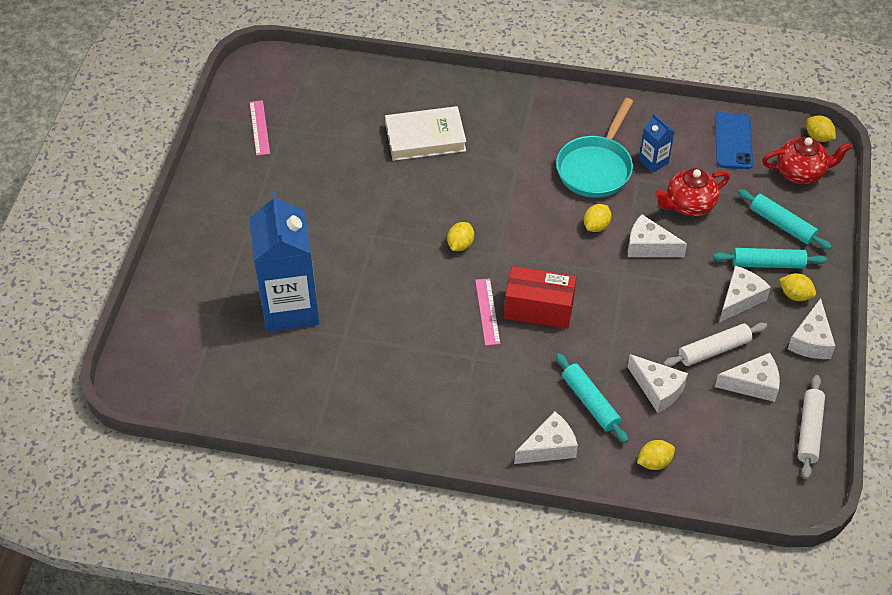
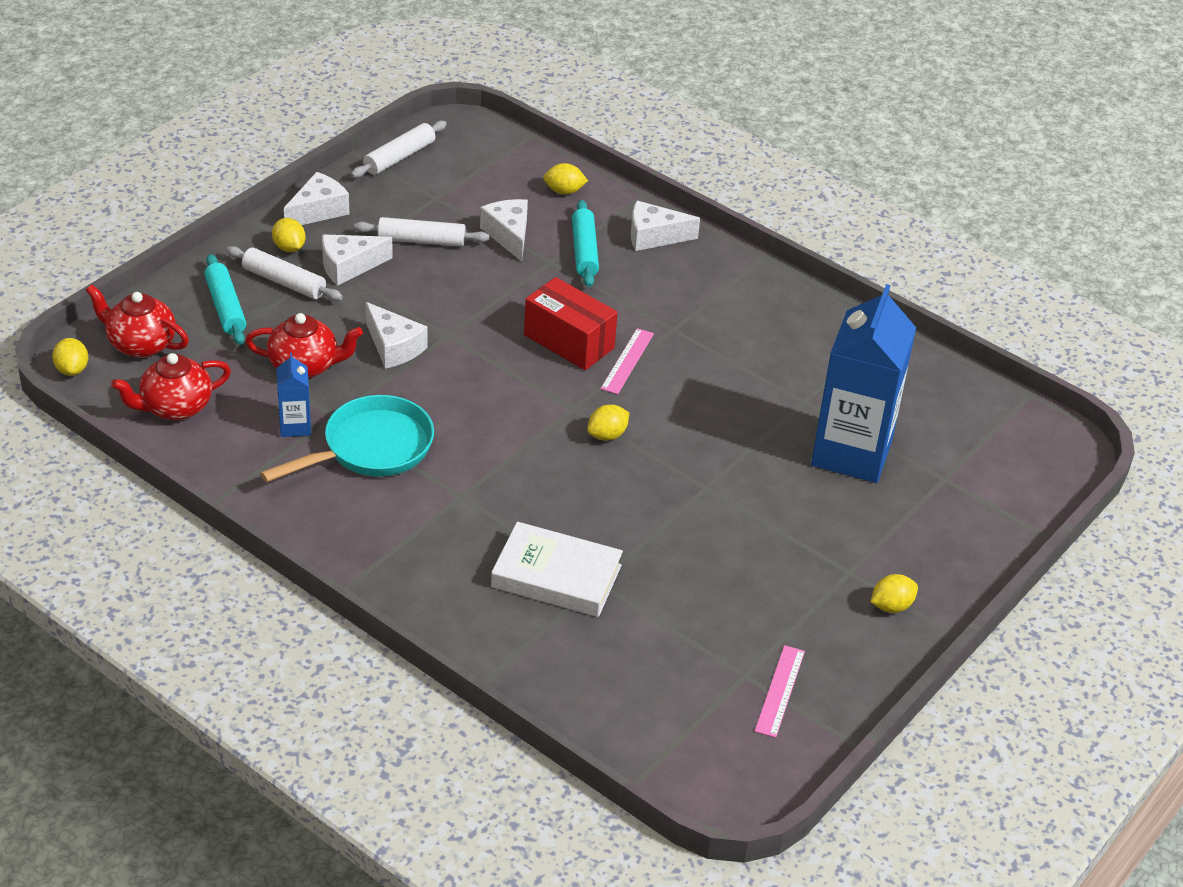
camera: 155 degrees left, 10 degrees down
(596, 226) = (432, 389): yellow lemon -> yellow lemon (891, 606)
(733, 141) = (175, 407): blue phone -> red teapot
(753, 384) = (413, 204): white cheese -> none
(767, 263) = (284, 282): turquoise rolling pin -> white rolling pin

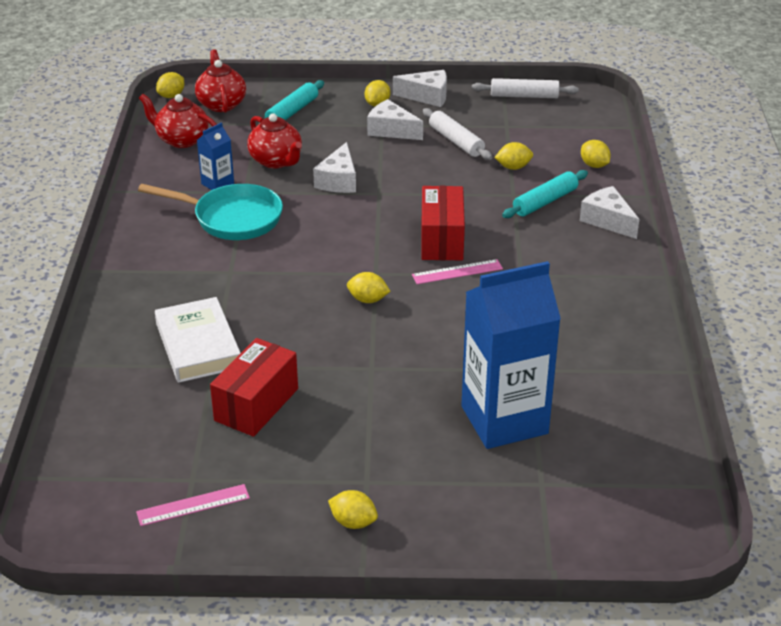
camera: 55 degrees right, 5 degrees down
(284, 282) = (343, 118): white rolling pin -> none
(508, 235) = (513, 167): white cheese -> yellow lemon
(683, 583) = (256, 404): none -> red box

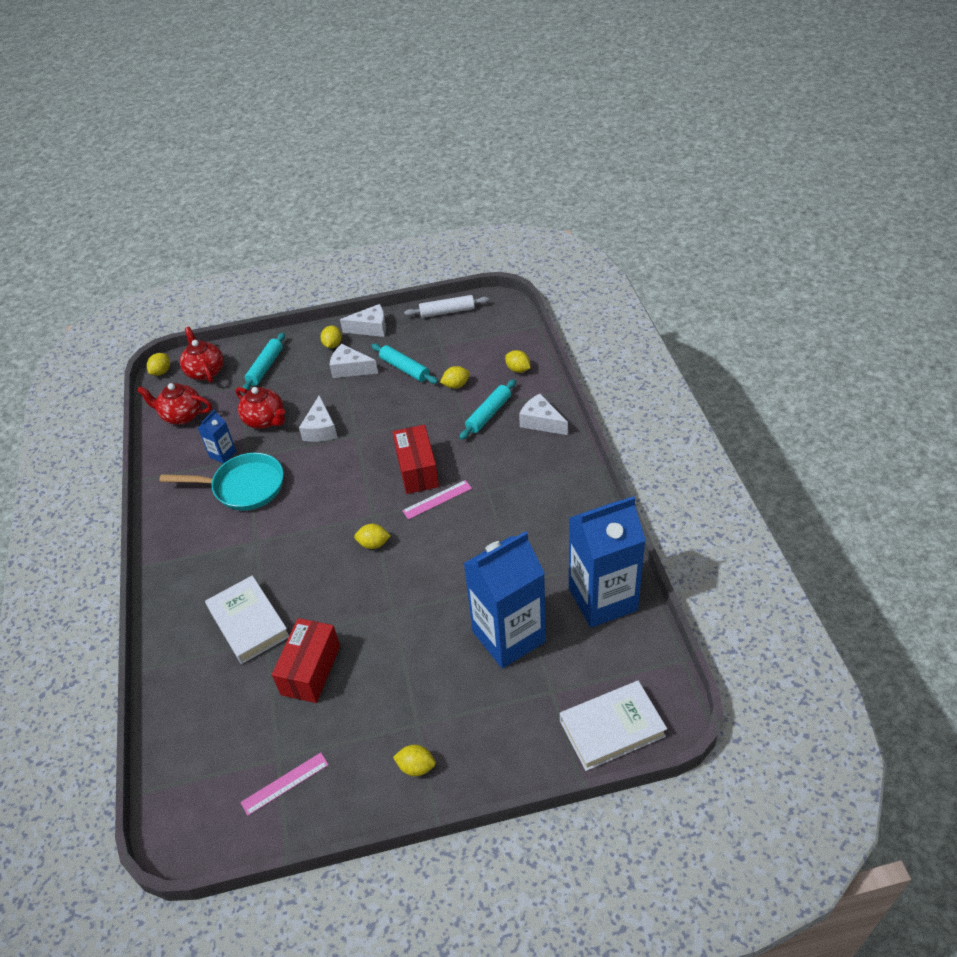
camera: 10 degrees left, 10 degrees up
(456, 141) = (404, 369): white rolling pin -> turquoise rolling pin
(606, 535) = (612, 728): none -> white book
(632, 406) = (602, 599): none -> blue carton

